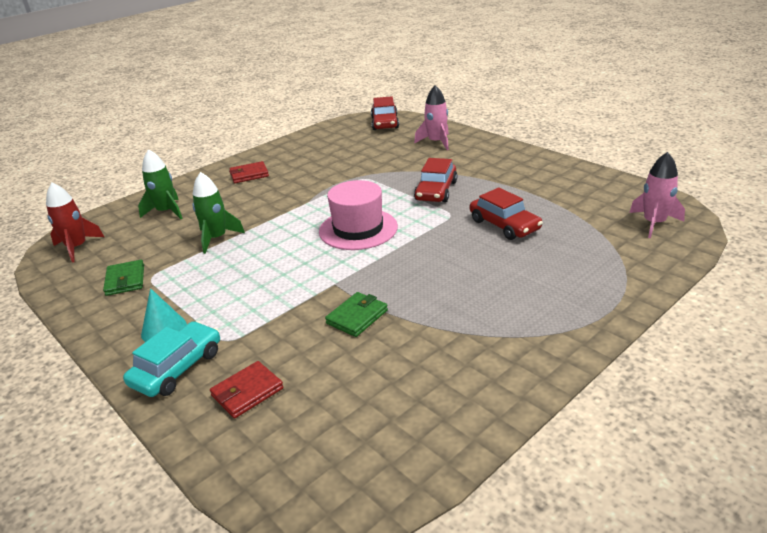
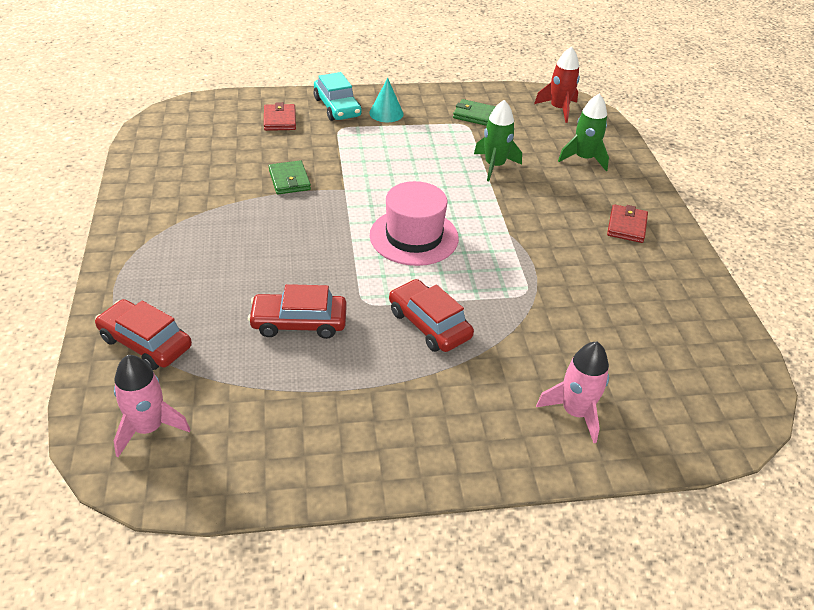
camera: 120 degrees right, 10 degrees up
(385, 123) = (712, 408): red car -> red car (145, 342)

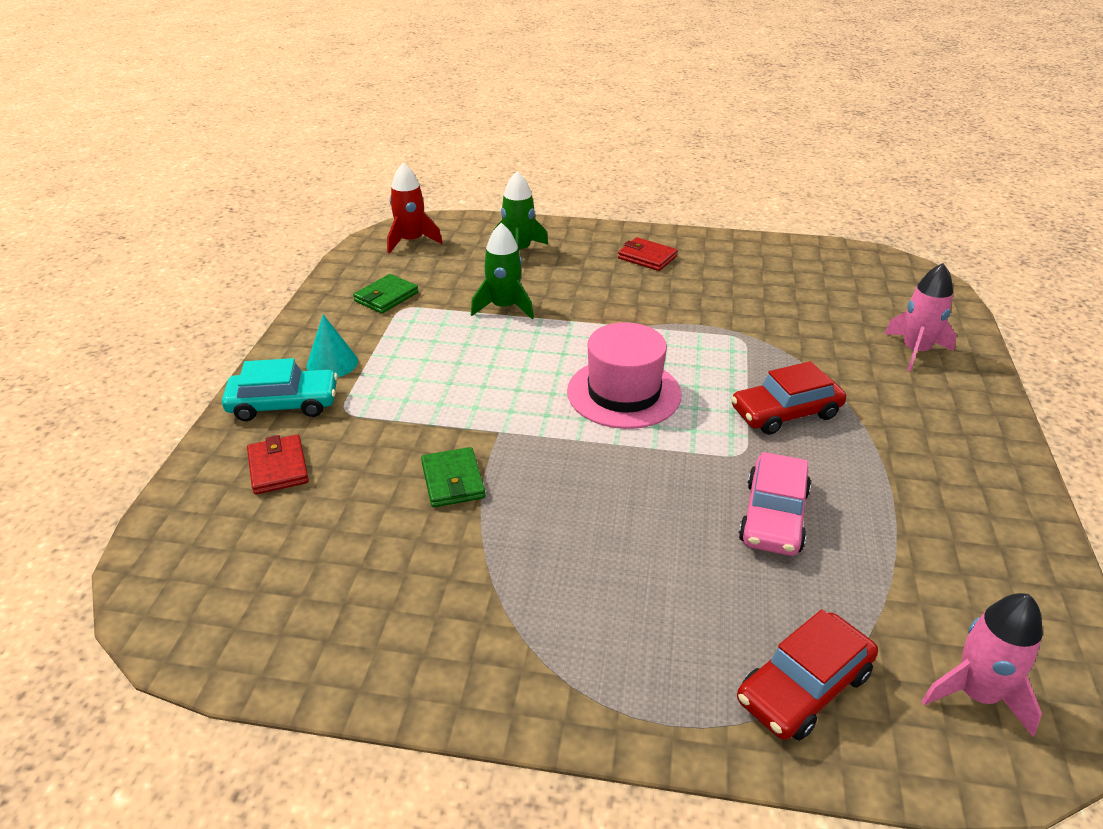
camera: 70 degrees left, 5 degrees down
(280, 120) = (278, 467): red wallet -> red wallet turned 60 degrees clockwise
(289, 180) = (453, 481): green wallet -> green wallet turned 75 degrees clockwise
(299, 322) = (773, 516): red car -> pink car

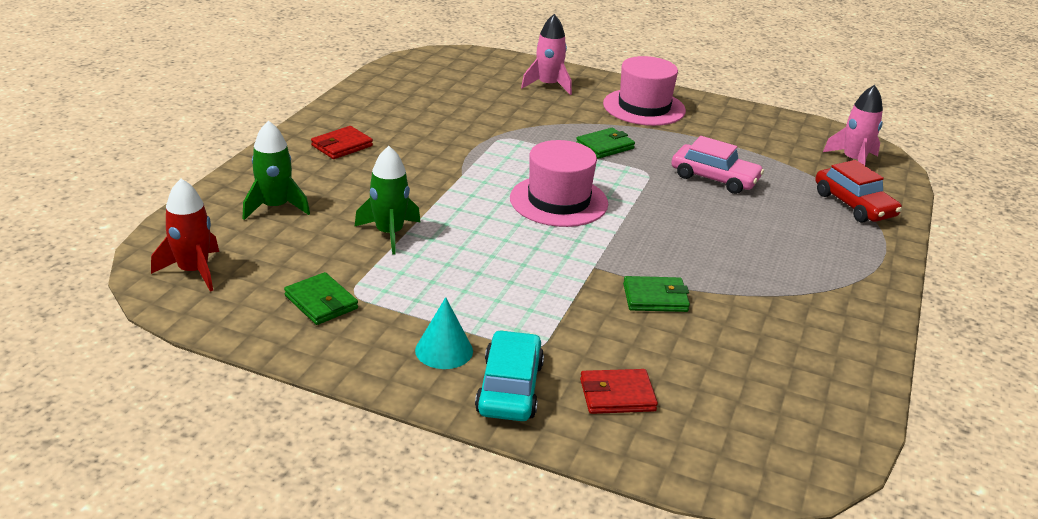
camera: 80 degrees left, 5 degrees down
(785, 412) = (605, 146): red car -> green wallet
(936, 435) = (644, 107): none -> pink hat

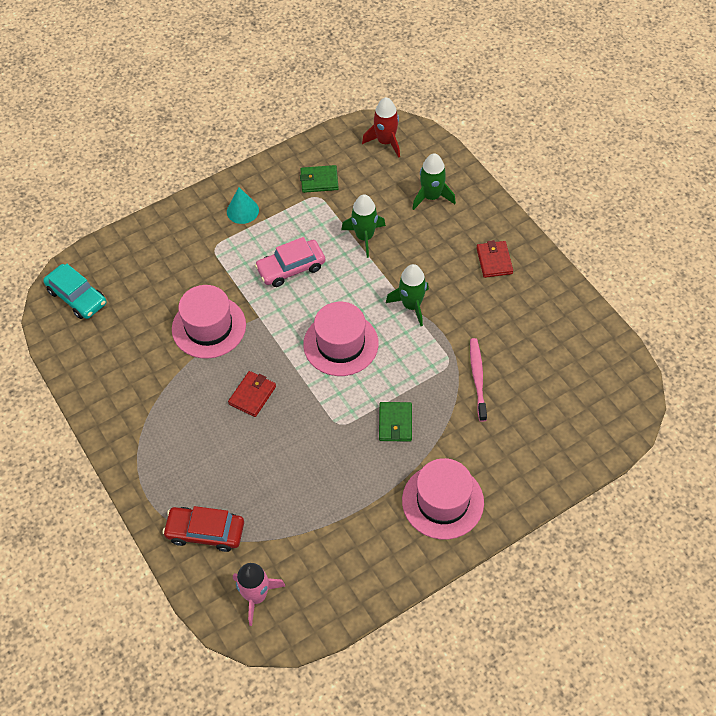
camera: 130 degrees right, 25 degrees up
(457, 175) = (411, 305): none -> green rocket
(502, 121) = (477, 378): none -> pink toothbrush
(510, 388) = (196, 221): turquoise car -> turquoise car (77, 297)
(548, 85) = (526, 452): pink rocket -> none
(617, 395) = (156, 259): red wallet -> red wallet (252, 395)
(655, 298) = (209, 327): green wallet -> pink hat
(714, 178) = (303, 464): pink car -> pink car (291, 268)

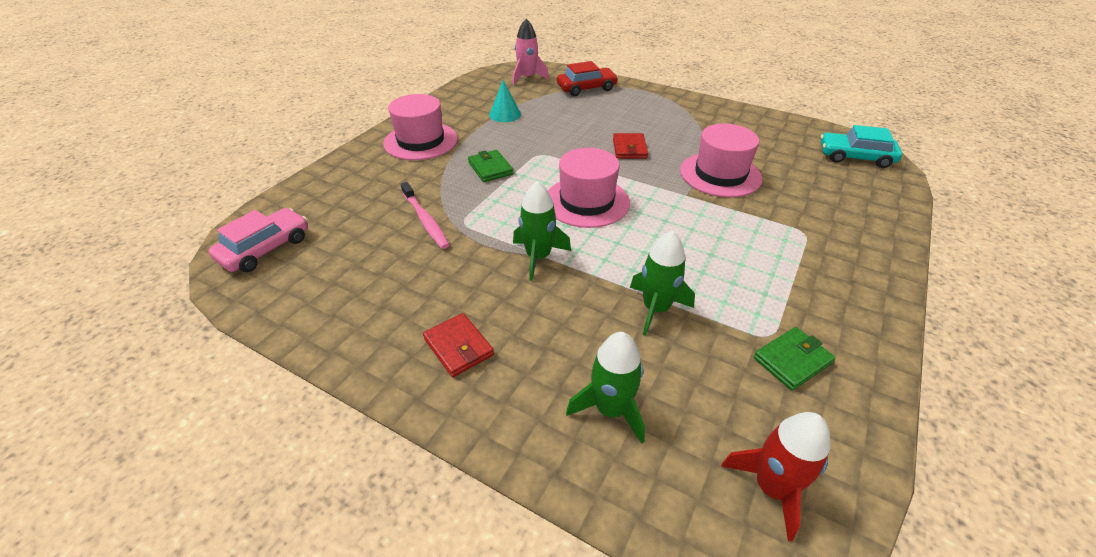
camera: 150 degrees right, 15 degrees down
(242, 211) = (829, 280): turquoise cone -> turquoise cone (505, 114)
(291, 268) = (704, 244): pink car -> pink car (265, 248)

